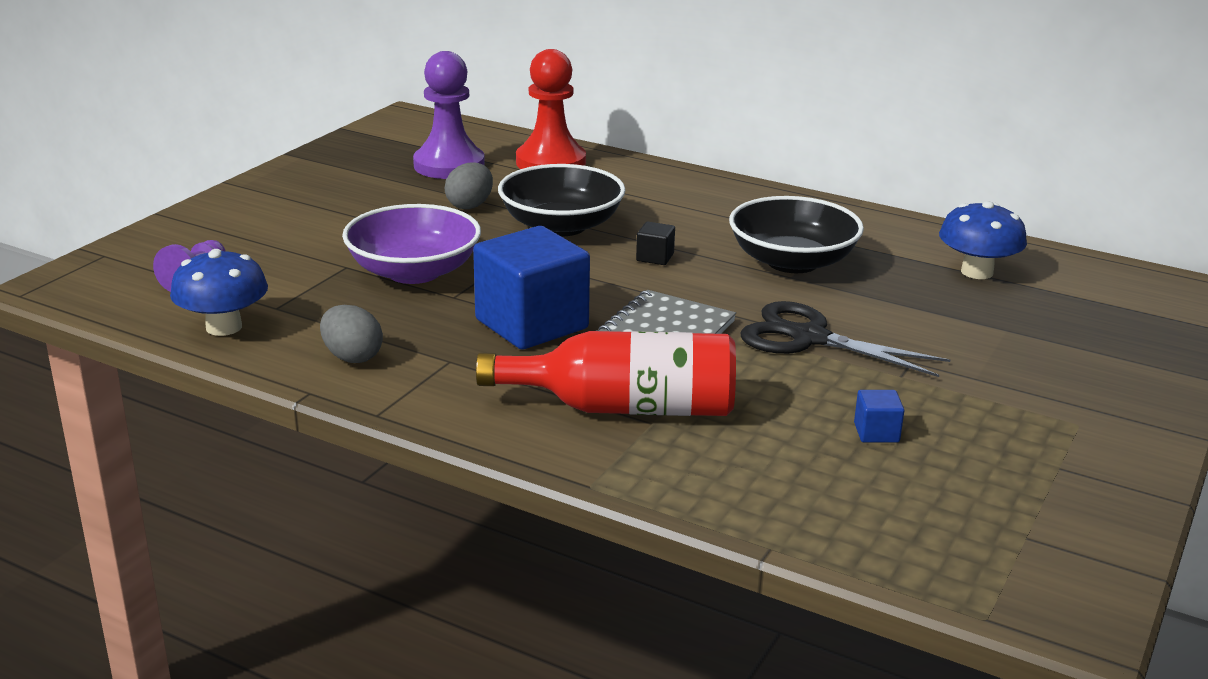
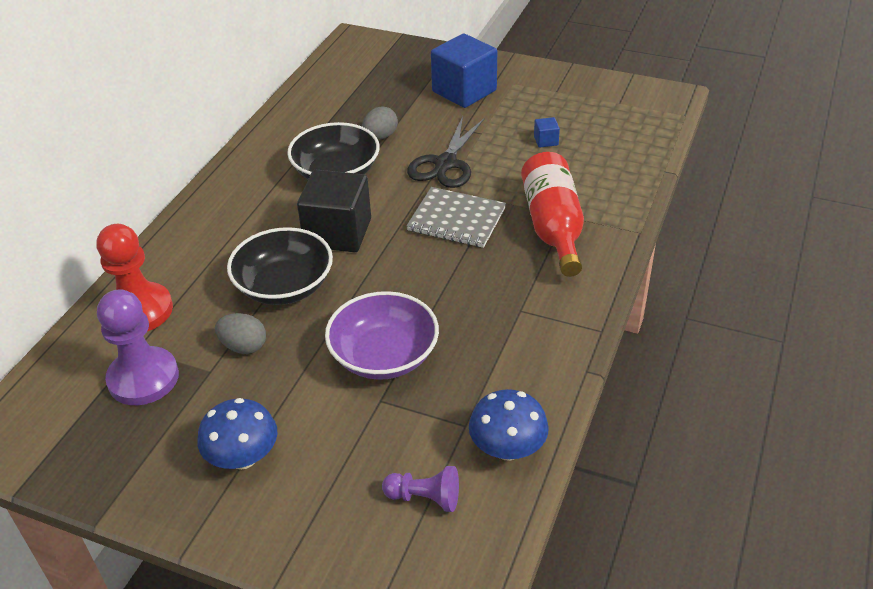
camera: 95 degrees left, 15 degrees up
(352, 357) = (531, 360): grey egg -> grey egg (380, 136)
(531, 324) = (457, 279): blue cube -> blue cube (464, 91)
(655, 257) = (338, 233): black cube -> black cube, size x2.44
(977, 272) = (341, 104): blue mushroom -> blue mushroom (243, 457)

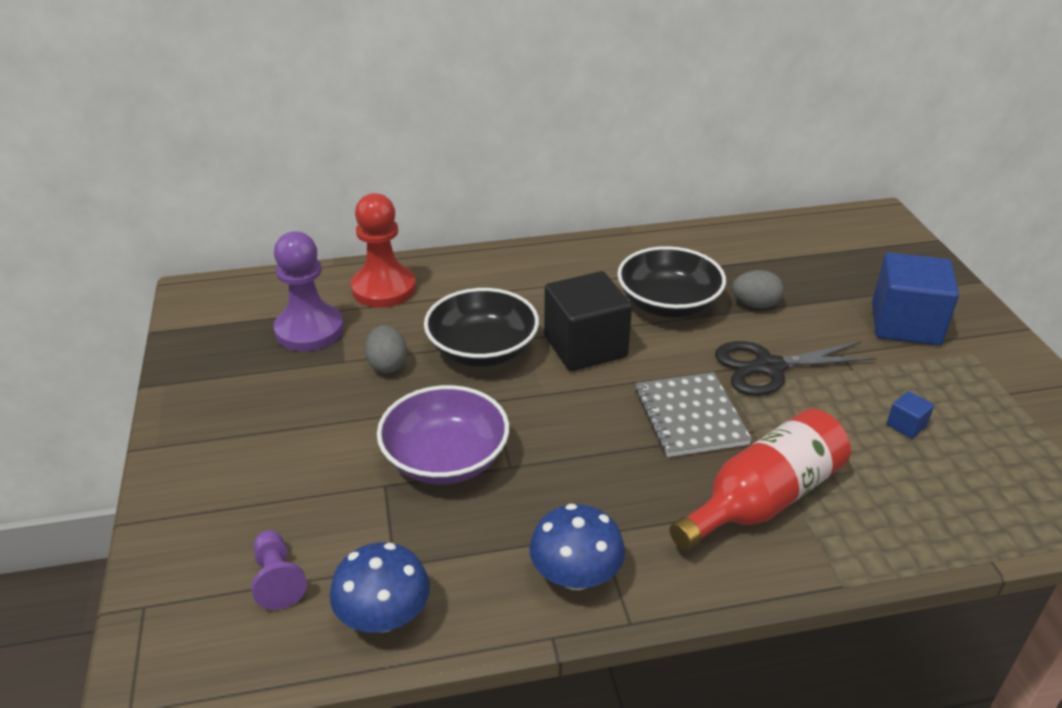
camera: 55 degrees right, 5 degrees down
(243, 457) = (257, 430): blue mushroom -> blue mushroom (575, 576)

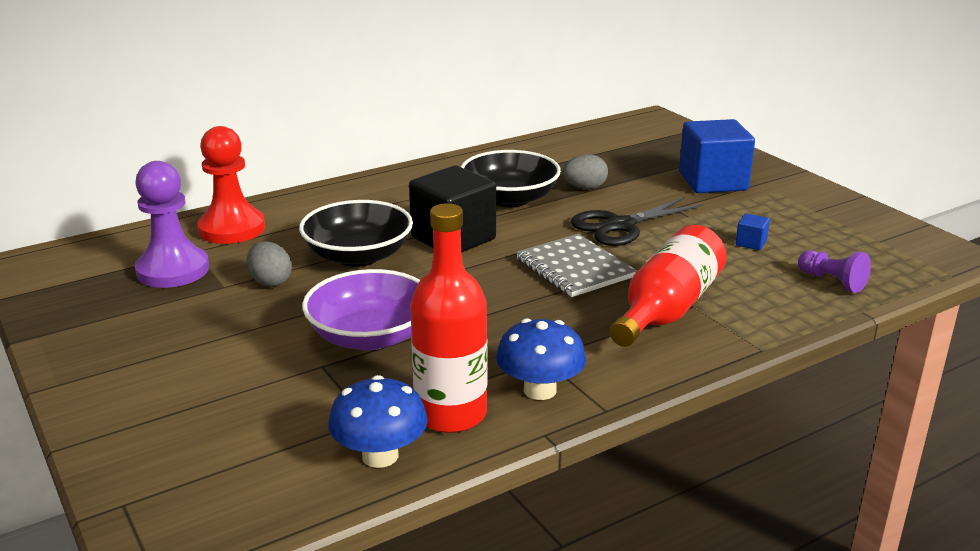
camera: 20 degrees left, 10 degrees down
(277, 579) = (256, 453): purple pawn -> purple pawn (832, 281)
(474, 582) = (451, 414): none -> red bottle

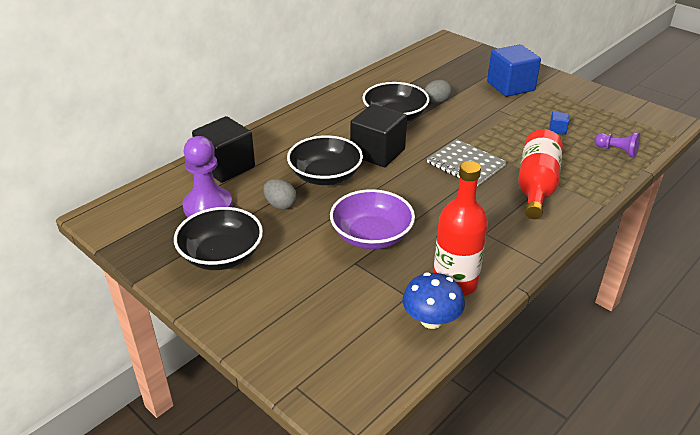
camera: 15 degrees left, 10 degrees up
(146, 329) = (221, 255): none -> black bowl
(232, 229) = (226, 167): red pawn -> black cube
(540, 390) = (496, 256): blue mushroom -> none
(621, 226) = (475, 128): black scissors -> none

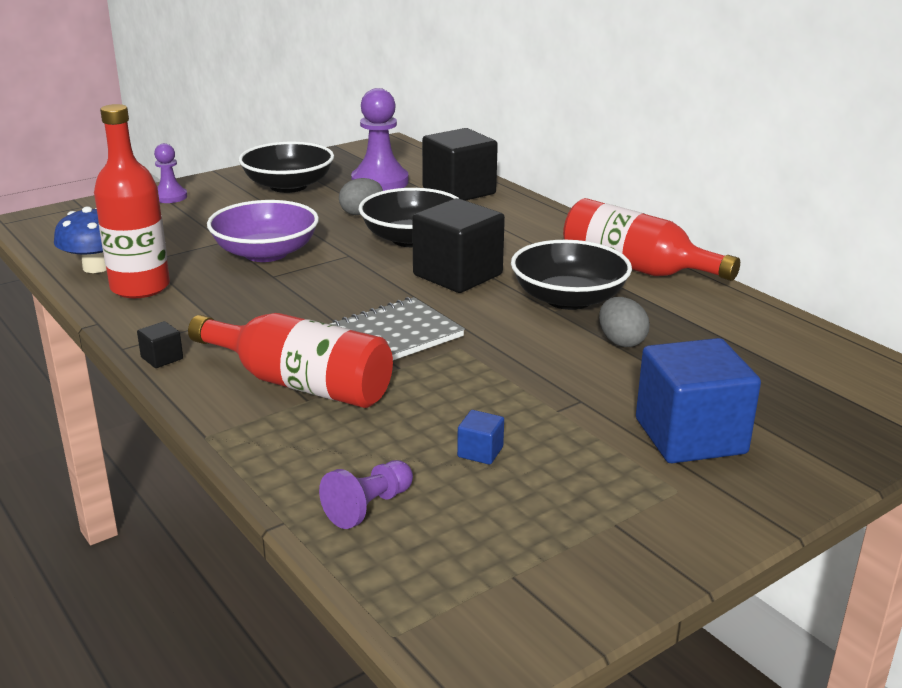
camera: 100 degrees right, 10 degrees down
(260, 326) = (170, 197): none -> purple pawn
(345, 99) = (635, 267): none -> red bottle
(542, 242) = (162, 358): none -> black cube

